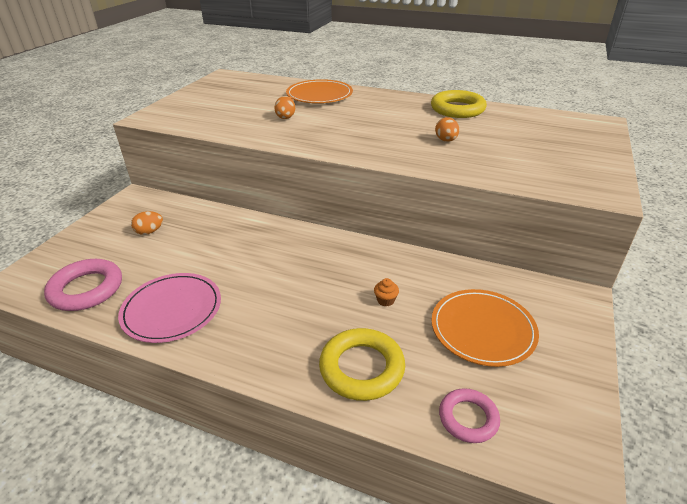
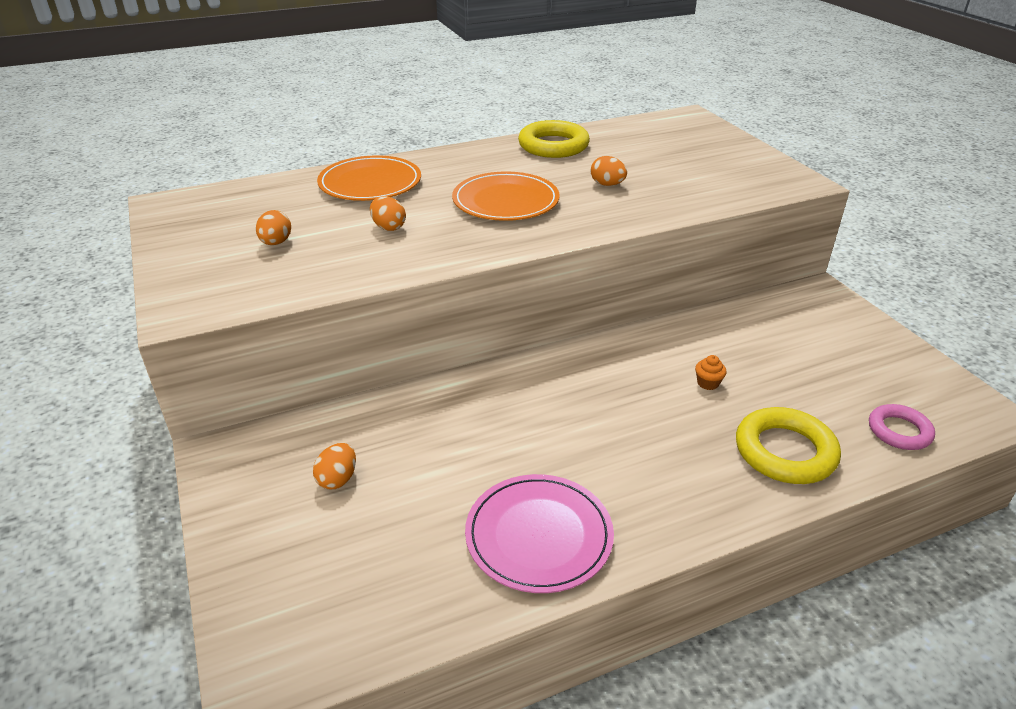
camera: 45 degrees left, 0 degrees up
(86, 289) = (390, 596): pink ring -> none
(229, 105) = (276, 243): none -> orange egg
(482, 329) = (806, 358): orange plate -> orange plate (505, 201)

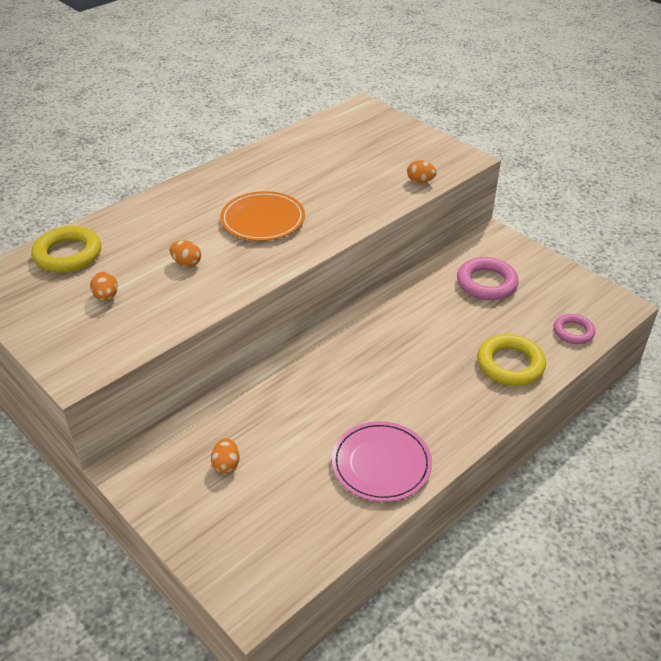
camera: 20 degrees left, 5 degrees up
(370, 183) = (145, 224): orange plate -> none
(553, 146) = (271, 157): yellow ring -> yellow ring (68, 254)
(607, 184) = (331, 188): orange egg -> orange egg (420, 181)
(708, 383) = (444, 327): orange cupcake -> none
(789, 343) = (486, 283): none -> pink ring

